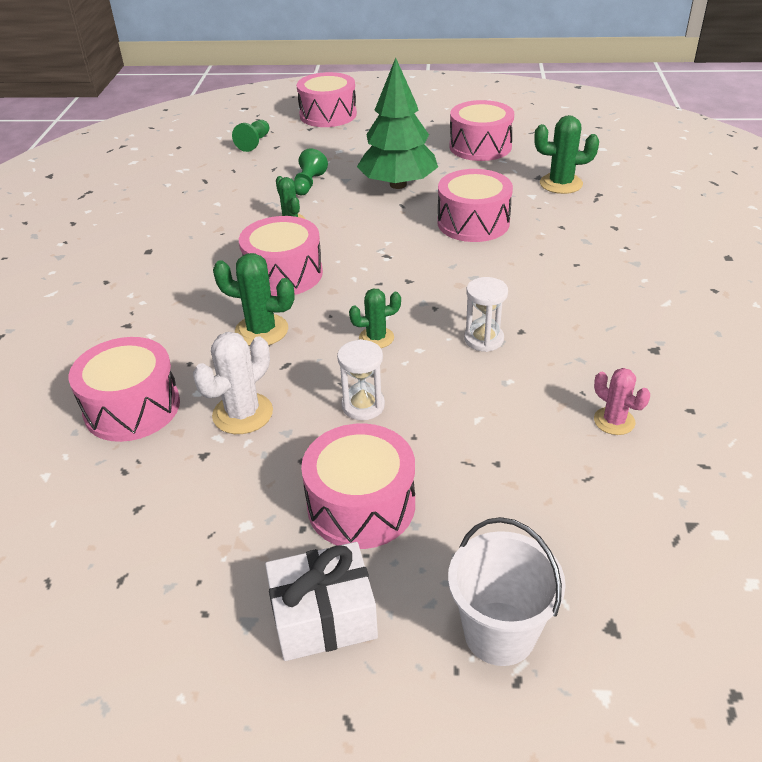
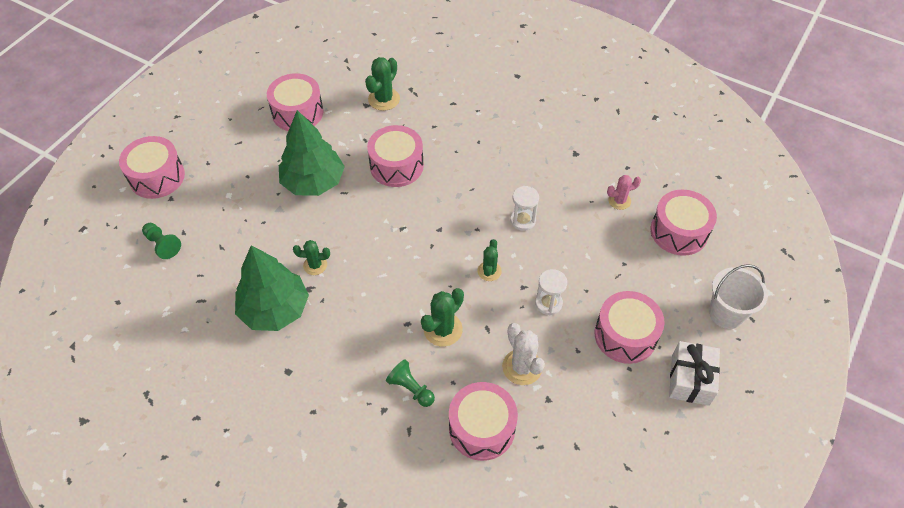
camera: 65 degrees left, 15 degrees up
(219, 219) = (274, 309): none -> green tree
(284, 274) = (384, 294): pink drum -> pink drum (679, 231)
(308, 184) = (267, 234): green pawn -> green pawn (411, 388)

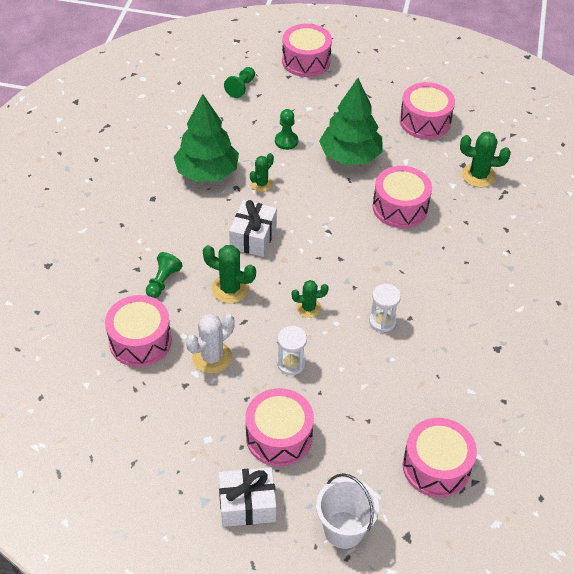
camera: 70 degrees right, 5 degrees down
(266, 227) = (286, 141): none -> green pawn
(315, 265) = (261, 184): green cactus -> green cactus turned 60 degrees clockwise
(384, 292) = (253, 237): none -> white gift
(619, 201) = (451, 401): pink cactus -> none

